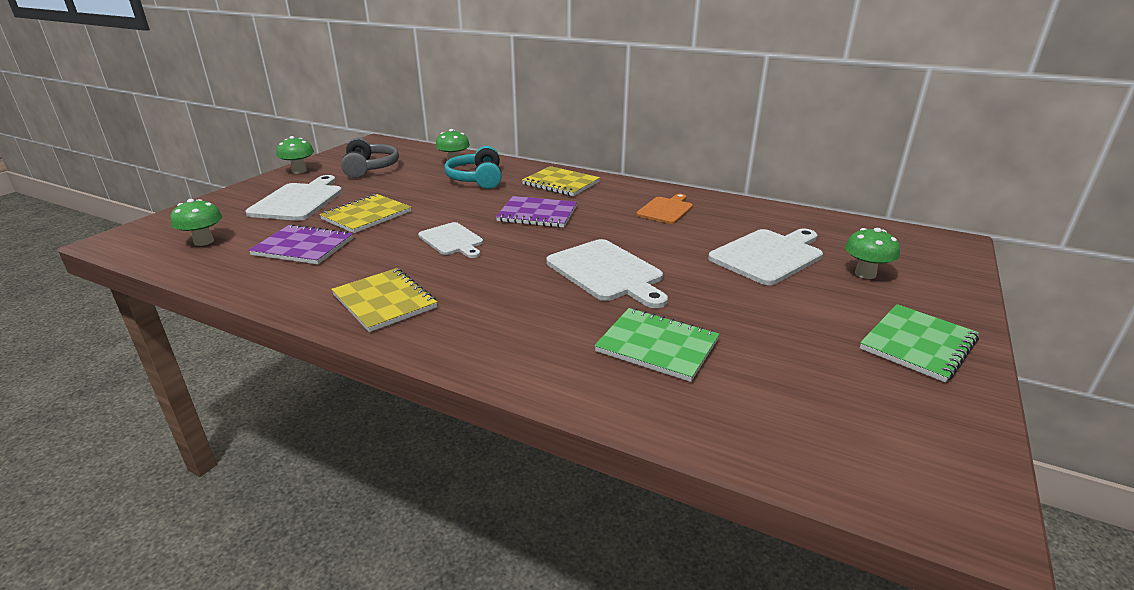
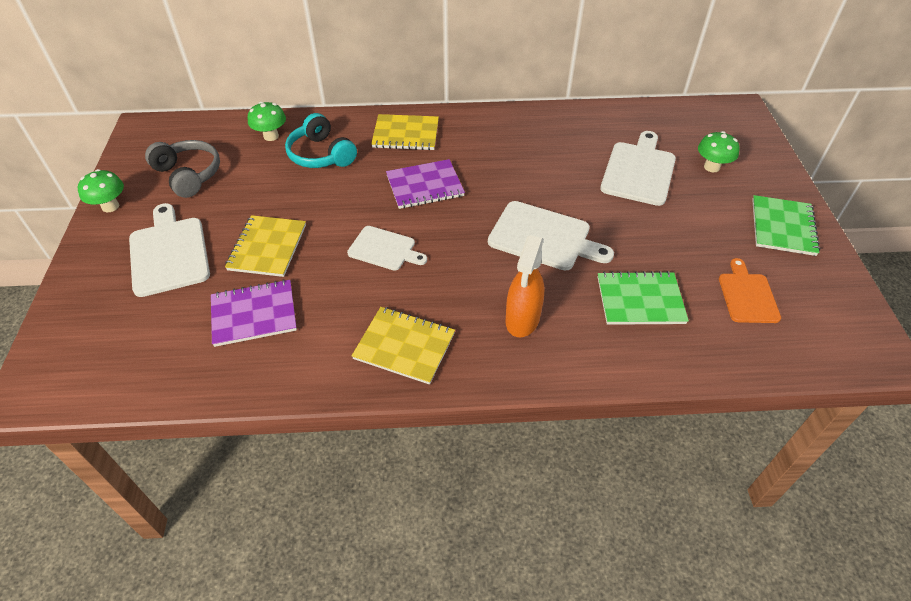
camera: 30 degrees left, 20 degrees up
(203, 241) = (138, 350): green mushroom -> none
(513, 319) = (522, 319): none -> orange spray bottle
(666, 210) = (524, 141): orange cutting board -> orange cutting board (747, 295)

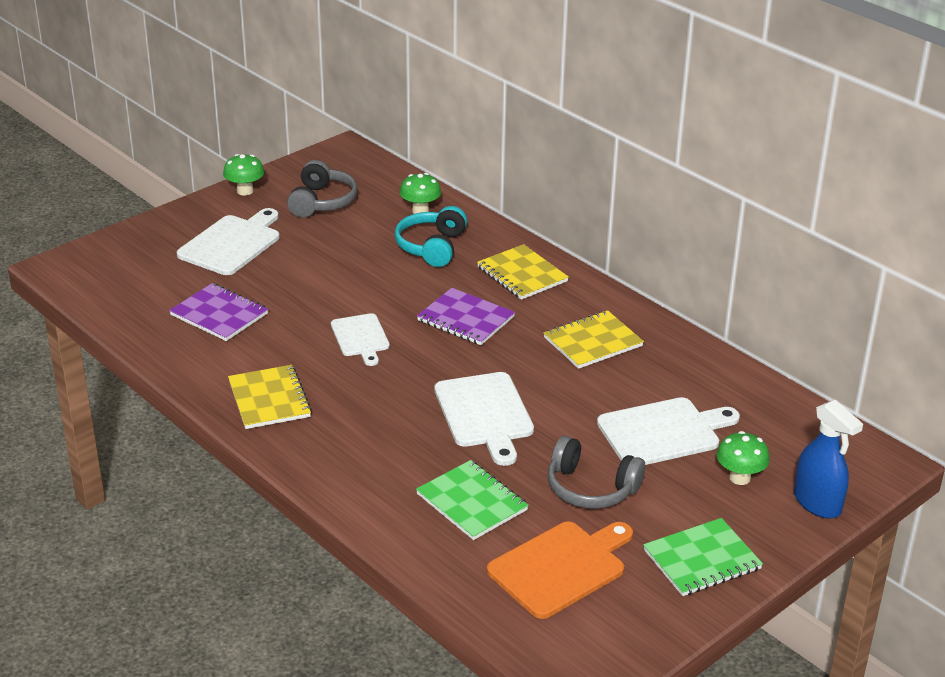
camera: 50 degrees right, 15 degrees down
(267, 247) = (292, 282): yellow notebook -> yellow notebook (593, 342)
(522, 319) = (368, 445): orange spray bottle -> none
(671, 234) = (591, 488): none -> grey headphones
(747, 295) = (561, 567): orange cutting board -> orange cutting board, size x1.57
(759, 152) = (817, 503): none -> blue spray bottle

